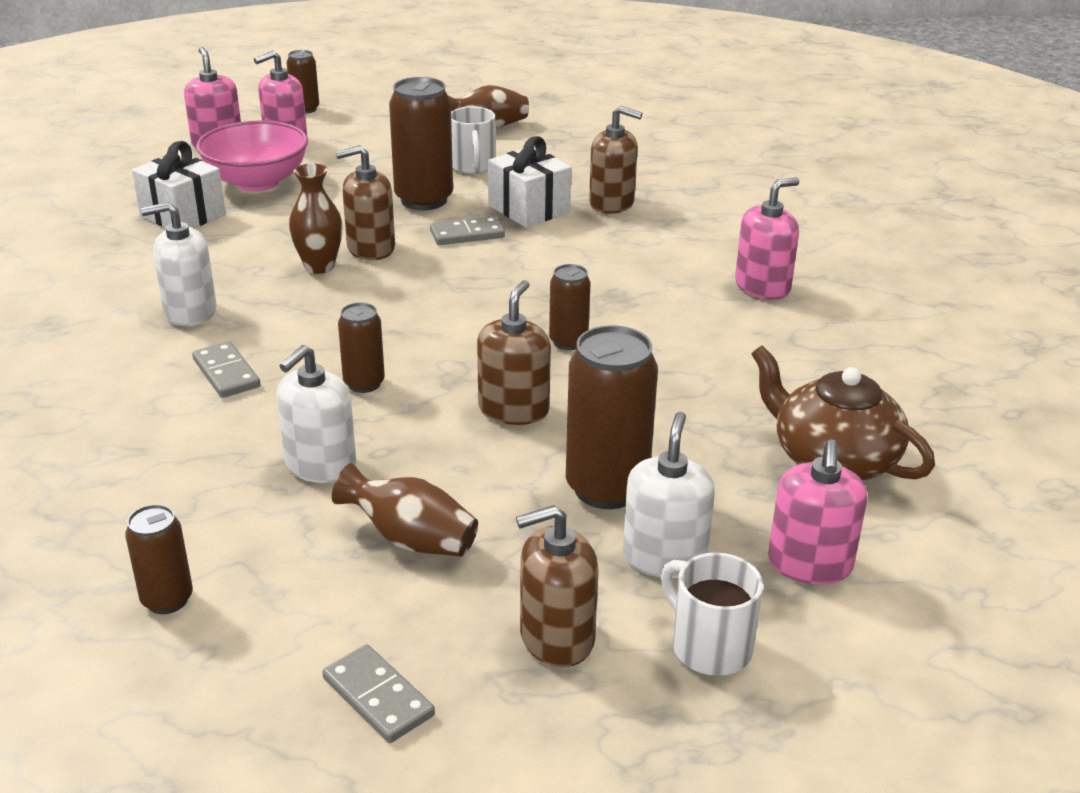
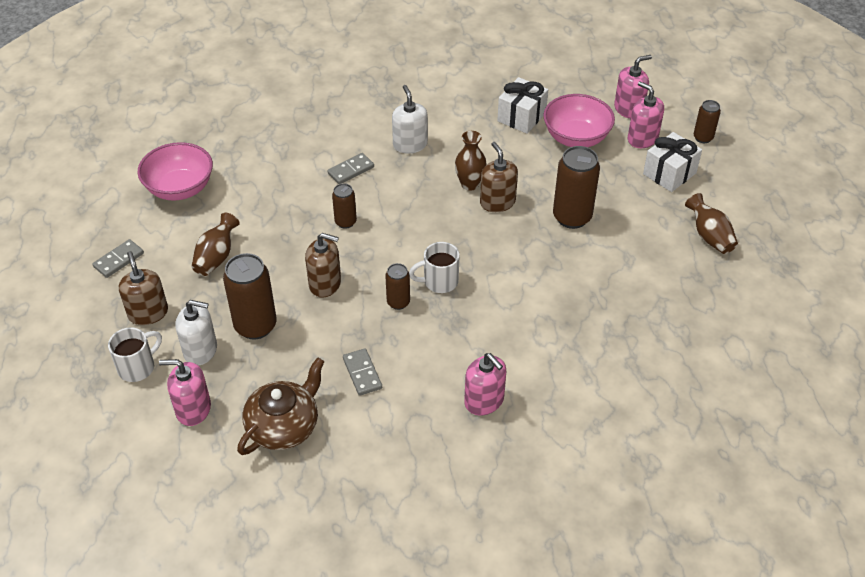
camera: 85 degrees right, 15 degrees up
(167, 600) = (180, 188): brown can -> pink bowl
(320, 465) = (273, 217): white soap dispenser -> none
(467, 234) = (526, 244): grey domino -> grey domino (362, 373)
(472, 166) = (634, 235): white mug -> white mug (439, 281)
(529, 209) = (572, 271): white gift -> white gift (669, 173)
(612, 203) = (594, 315): brown soap dispenser -> none

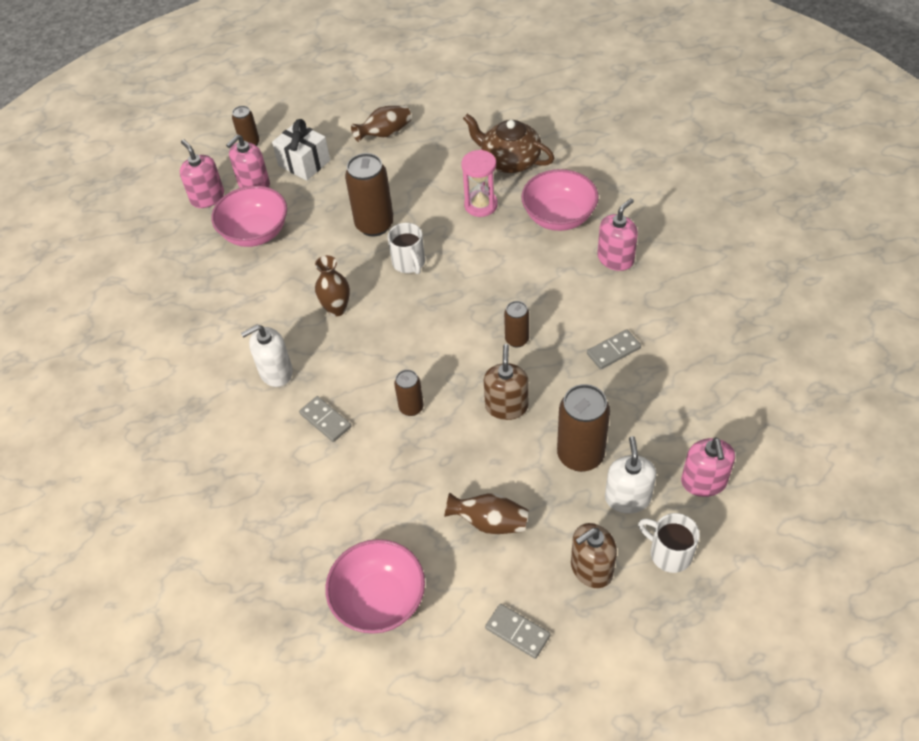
camera: 95 degrees left, 5 degrees up
(284, 426) = (695, 399): brown teapot -> brown teapot (509, 160)
(439, 281) = (481, 312): white mug -> white mug (409, 263)
(497, 202) = (361, 283): brown soap dispenser -> none
(521, 117) = (223, 280): white gift -> none
(556, 363) = (559, 217): none -> pink bowl
(586, 300) = (481, 205): none -> pink hourglass

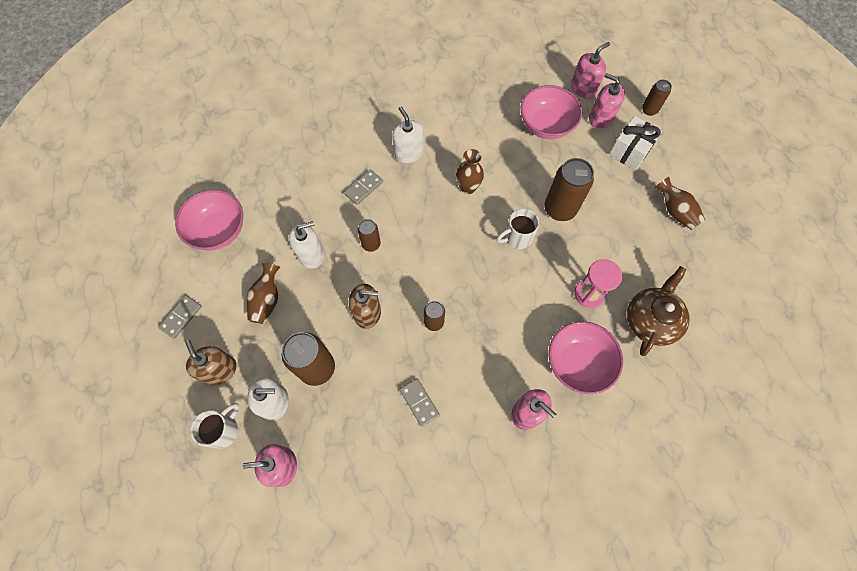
camera: 85 degrees right, 15 degrees up
(423, 475) = (311, 254): none -> white soap dispenser

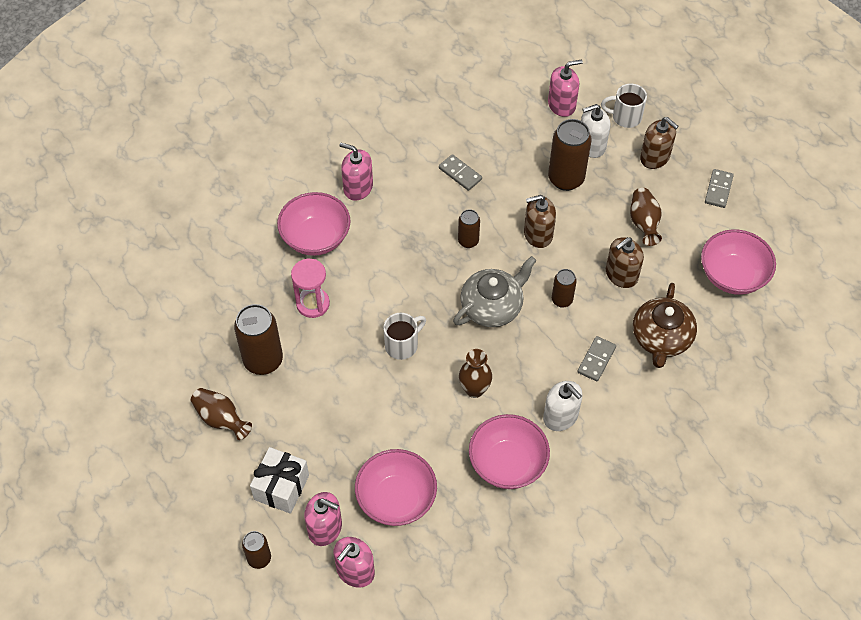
camera: 165 degrees right, 10 degrees down
(223, 430) = (625, 117): white mug -> white mug turned 75 degrees clockwise
(311, 254) = (621, 275): white soap dispenser -> brown soap dispenser
(432, 253) = (492, 306): none -> grey teapot
(459, 130) = (507, 464): none -> pink bowl
(559, 209) = (359, 389): brown can -> brown can (263, 360)
(651, 320) = (244, 293): brown teapot -> brown teapot (661, 338)

